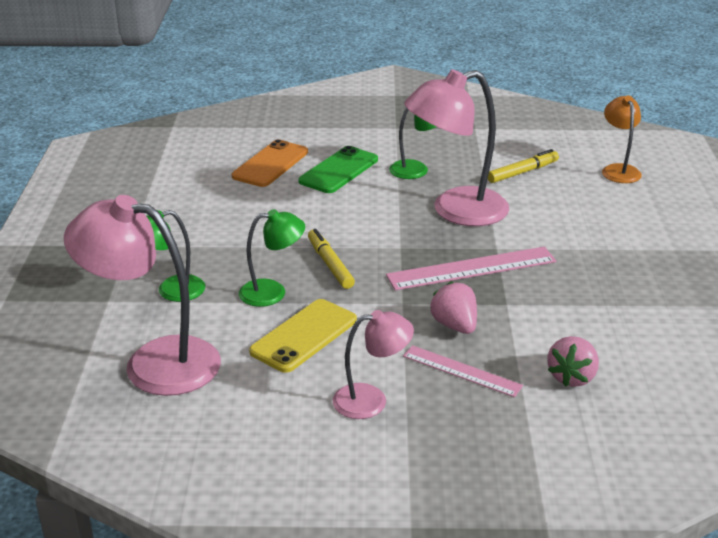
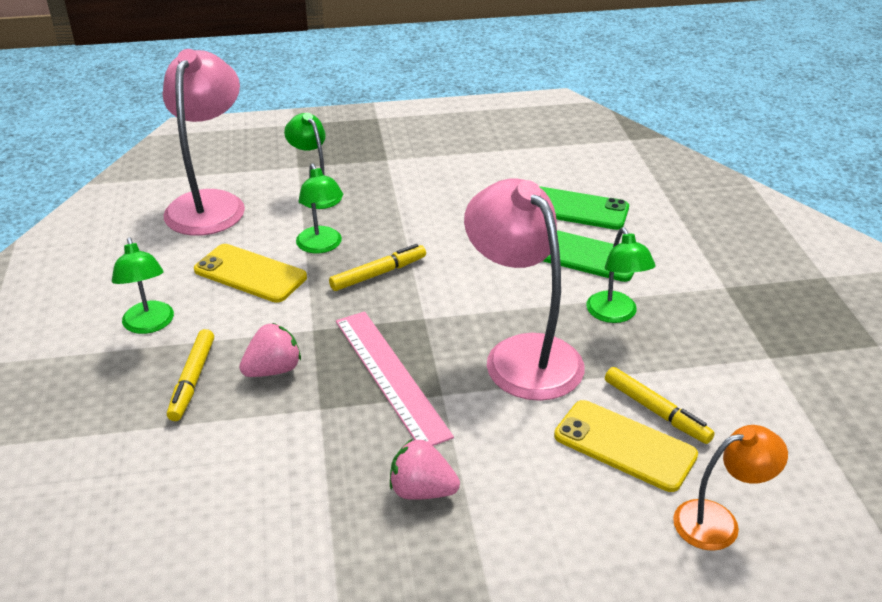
camera: 80 degrees right, 5 degrees up
(270, 164) = (576, 209): orange phone -> green phone
(371, 400) = (149, 325): pink lamp -> green lamp
(461, 371) = (192, 380): pink ruler -> yellow marker
(554, 187) = (624, 446): none -> yellow phone
(572, 377) = (178, 467): pink strawberry -> pink strawberry (422, 490)

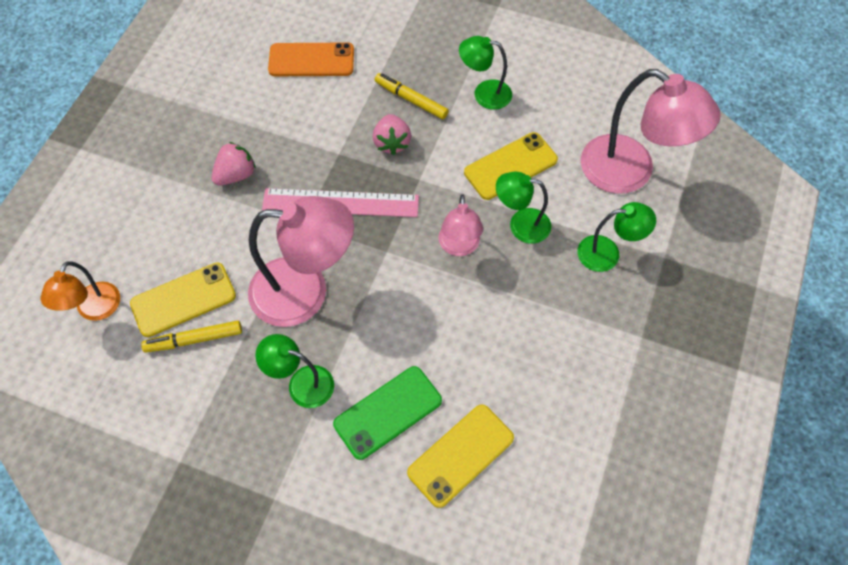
camera: 120 degrees right, 25 degrees up
(165, 511) = (311, 60): none -> orange phone
(378, 274) = (459, 247): yellow marker -> pink lamp
(576, 209) = (461, 455): green phone -> yellow phone

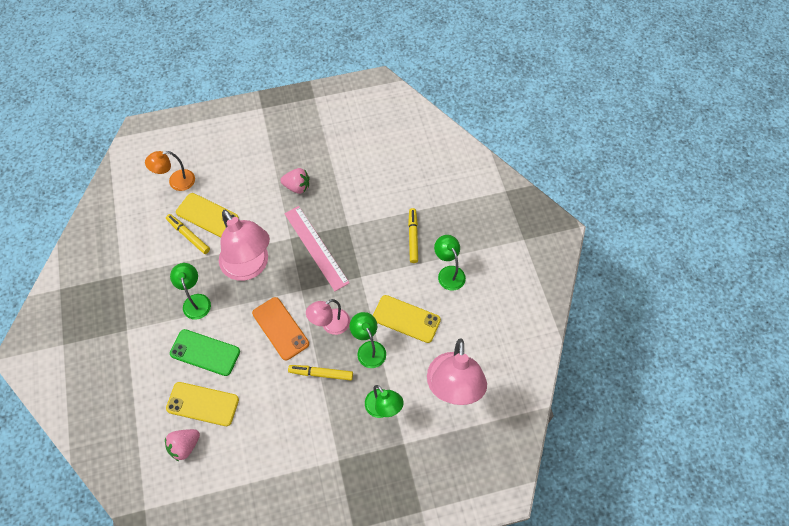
camera: 55 degrees right, 0 degrees up
(311, 60) = (400, 170): orange phone -> orange phone (280, 328)
(392, 143) = (375, 247): pink strawberry -> pink strawberry (185, 446)
(516, 293) = (321, 373): none -> yellow marker

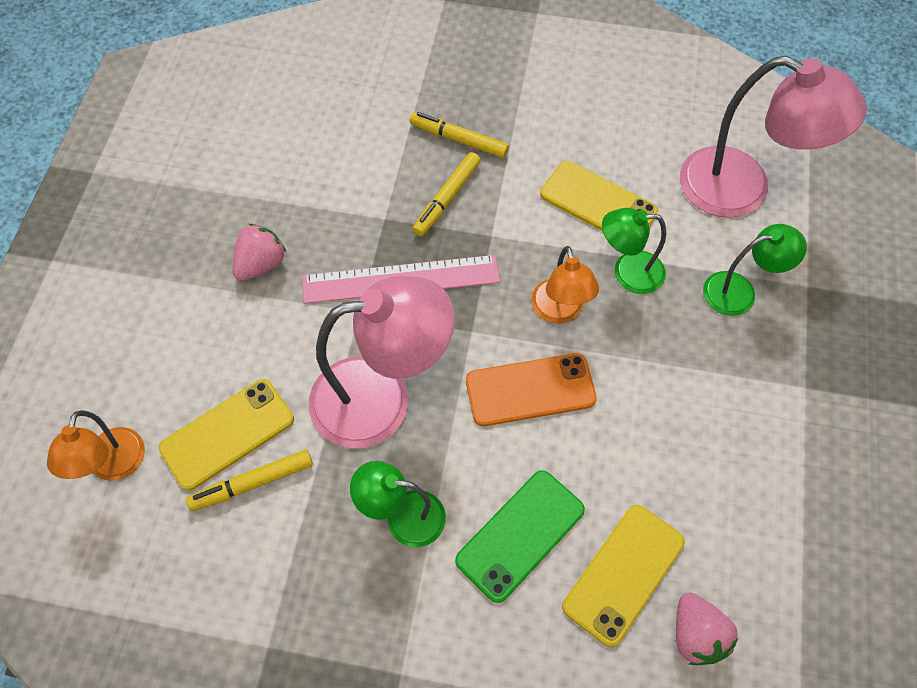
camera: 65 degrees left, 0 degrees up
(321, 373) = (643, 357): yellow marker -> yellow marker (447, 198)
(330, 325) = (559, 311): pink lamp -> orange lamp
(406, 319) = (598, 203): yellow phone -> yellow phone turned 75 degrees clockwise
(448, 273) = (546, 120): green lamp -> none

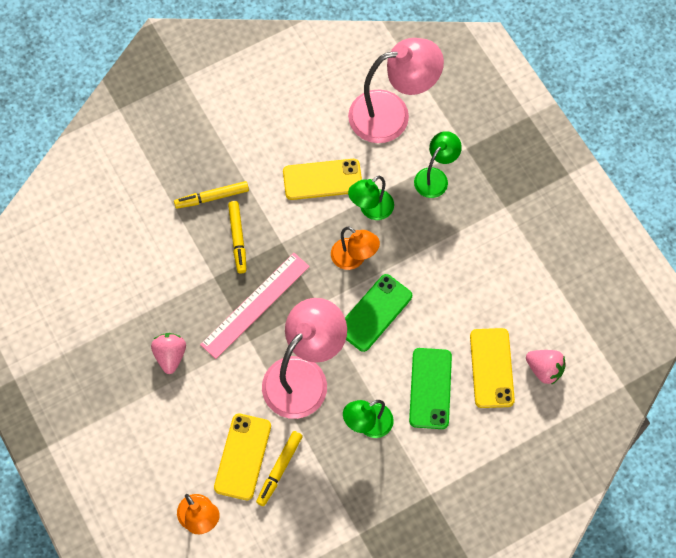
camera: 40 degrees left, 5 degrees up
(530, 390) = (374, 313): orange phone -> green phone

